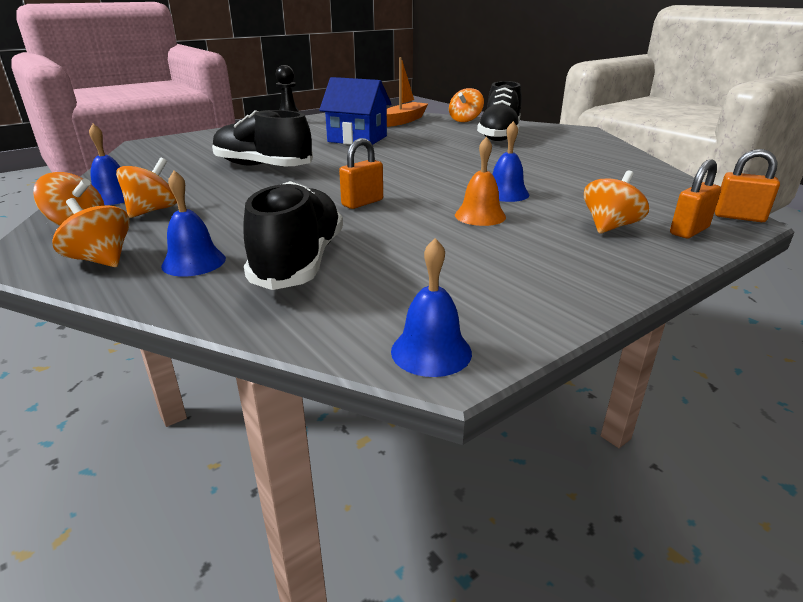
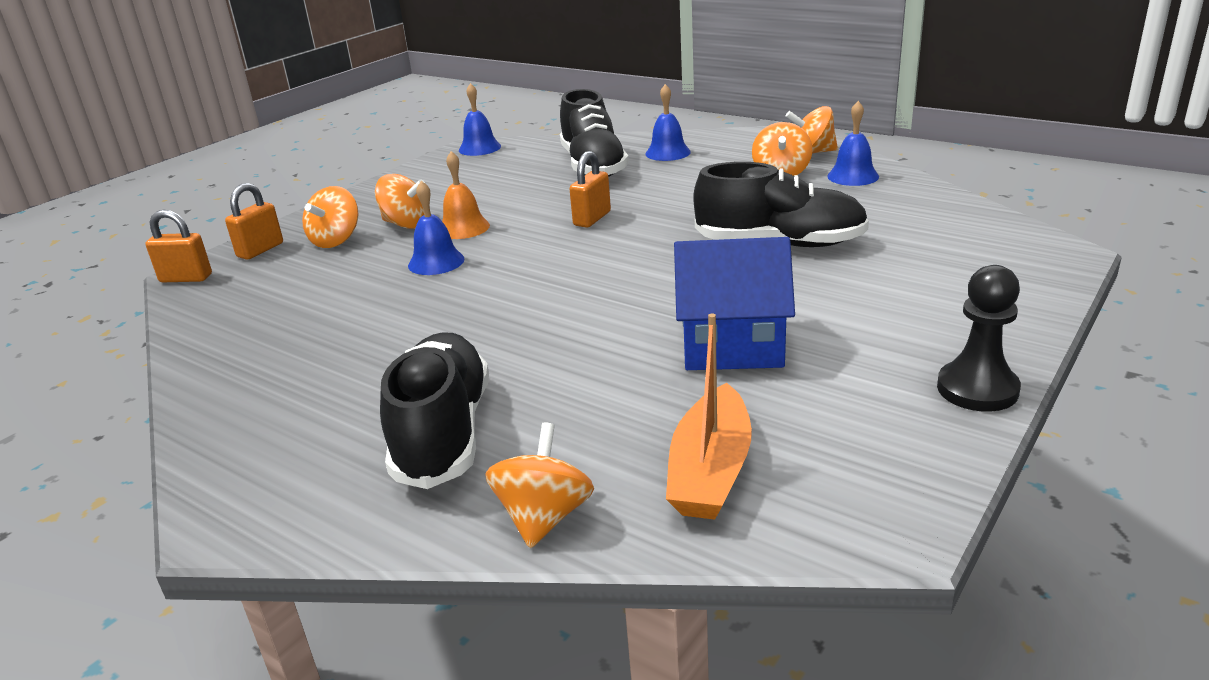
camera: 165 degrees right, 0 degrees up
(101, 260) = (733, 142): orange spinning top -> orange spinning top (406, 224)

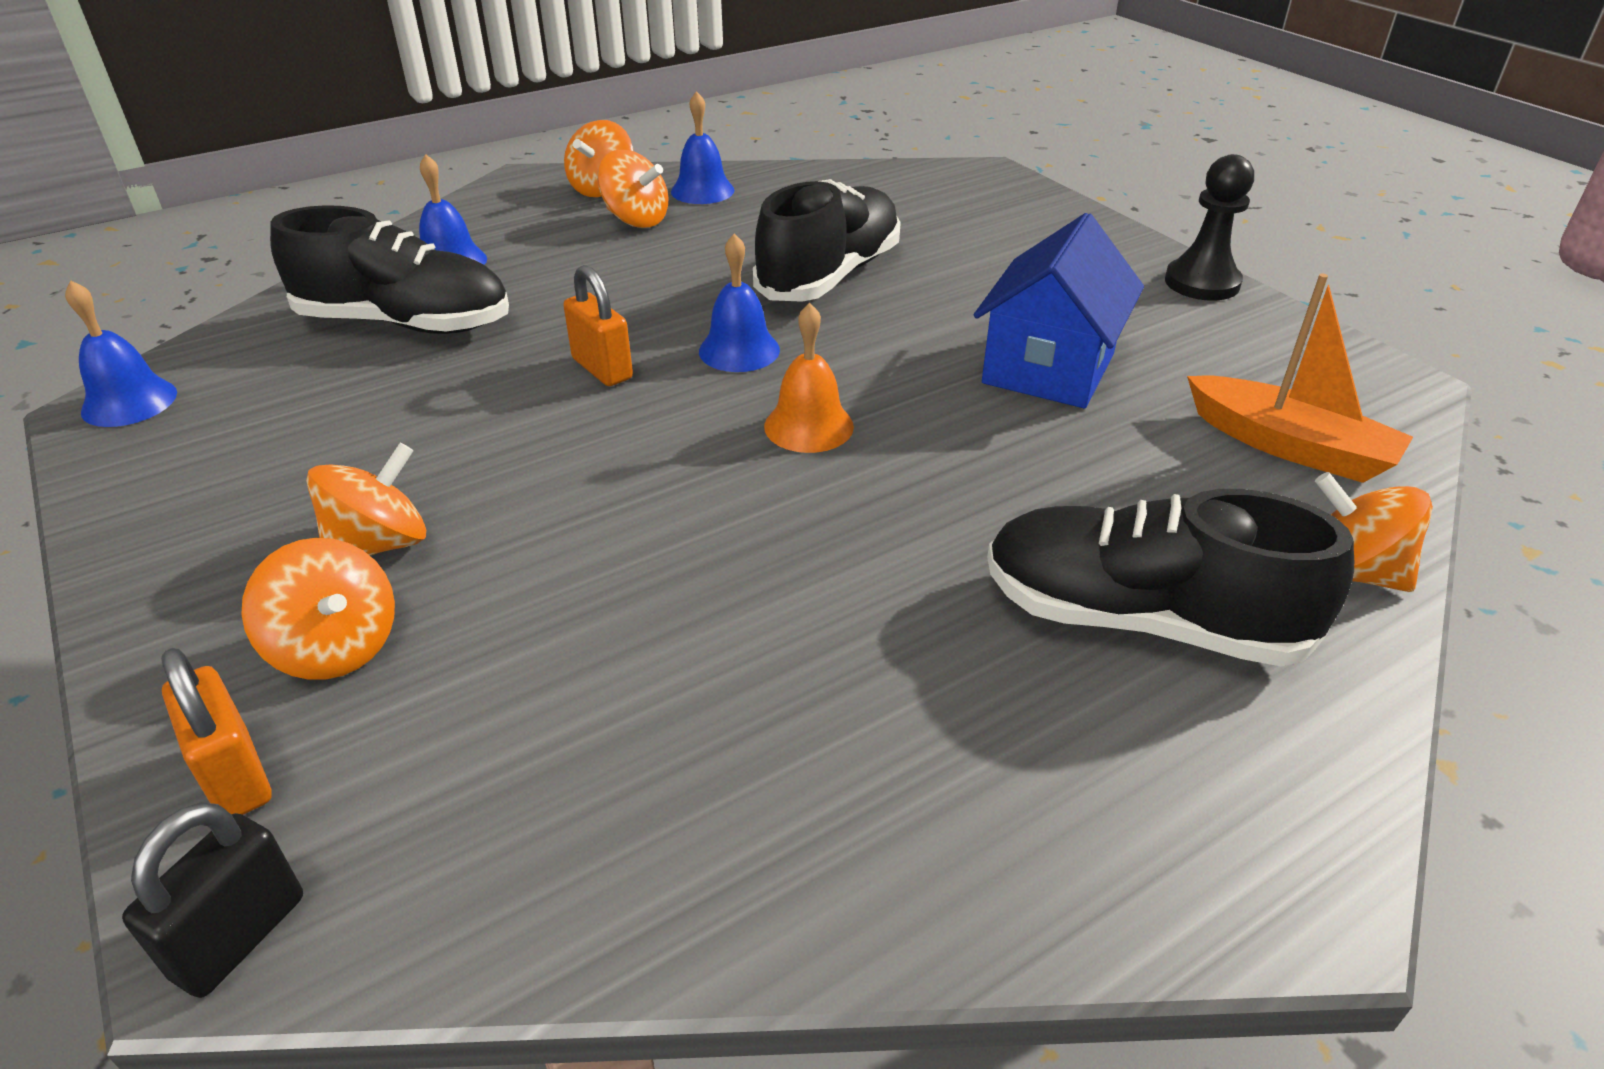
camera: 70 degrees left, 10 degrees up
(186, 278) = (240, 936): orange padlock -> black padlock
(436, 262) = (588, 538): blue bell -> blue bell (739, 350)
(463, 228) = (482, 485): orange bell -> orange bell (808, 426)

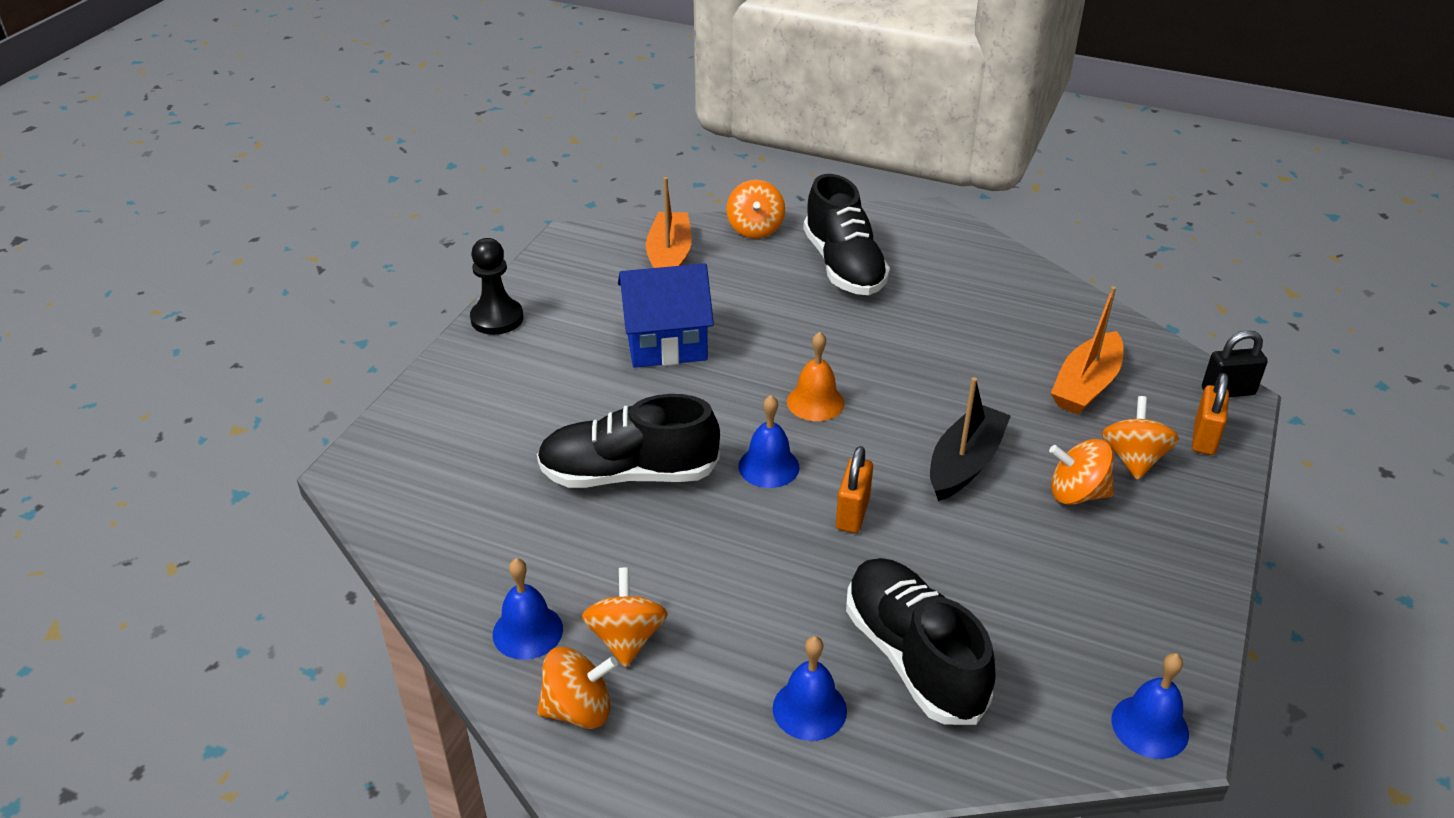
camera: 125 degrees left, 0 degrees up
(521, 719) = (1086, 385): none -> orange boat
(556, 483) = (965, 463): none -> black boat

